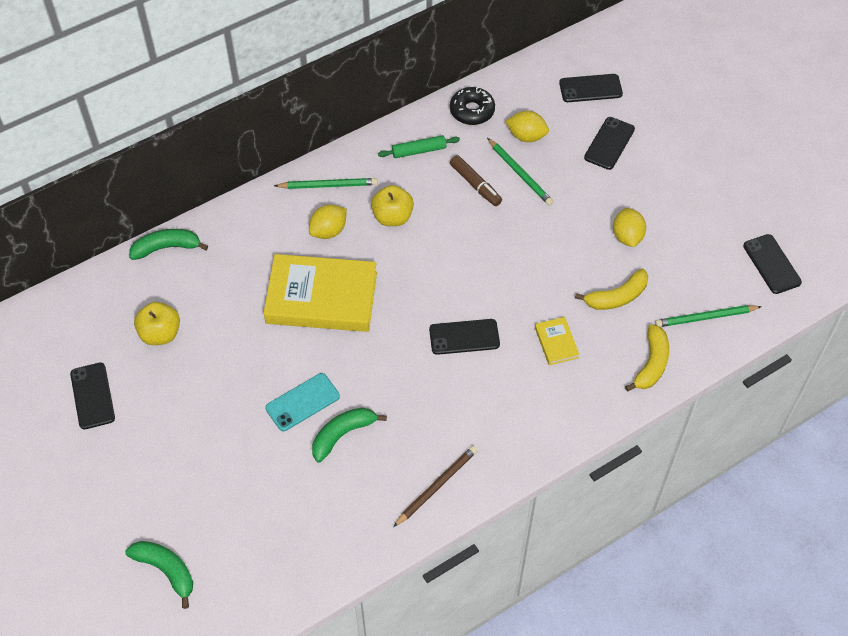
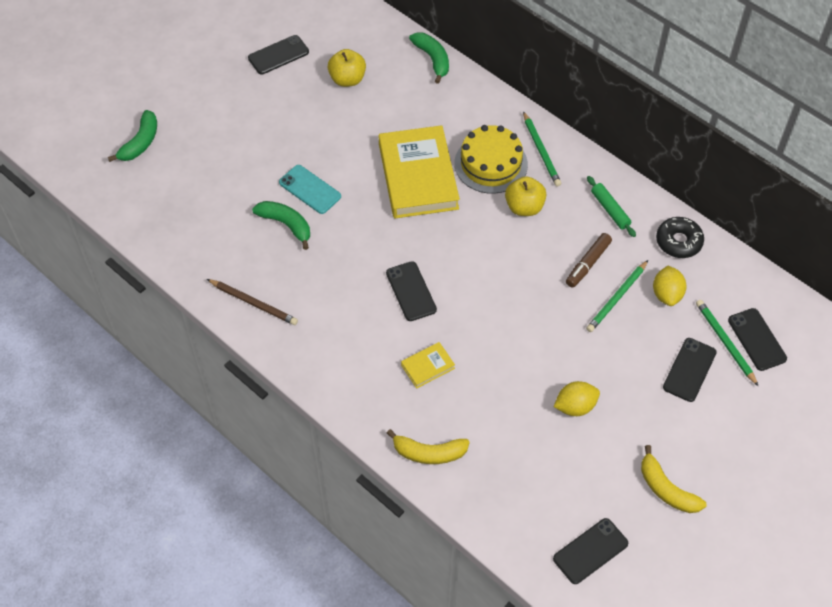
camera: 75 degrees right, 0 degrees up
(328, 231) = (491, 164): yellow lemon -> yellow cake
(609, 143) = (689, 370): black phone -> black phone turned 75 degrees counterclockwise
(617, 297) = (497, 409): yellow banana -> yellow banana (666, 489)
(705, 318) = (499, 494): green pencil -> green pencil (725, 342)

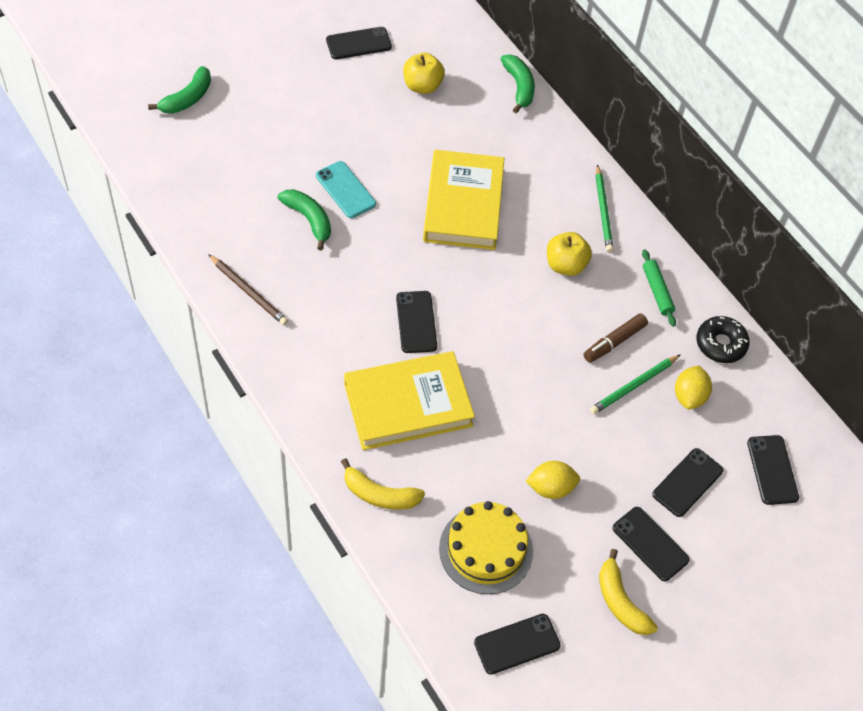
camera: 10 degrees right, 0 degrees up
(427, 366) = (408, 404): yellow book -> yellow book, size x2.33
(491, 164) = (545, 211): yellow cake -> yellow cake (486, 549)
(675, 432) = (650, 544): none -> black phone
(725, 342) = (736, 464): green pencil -> none

